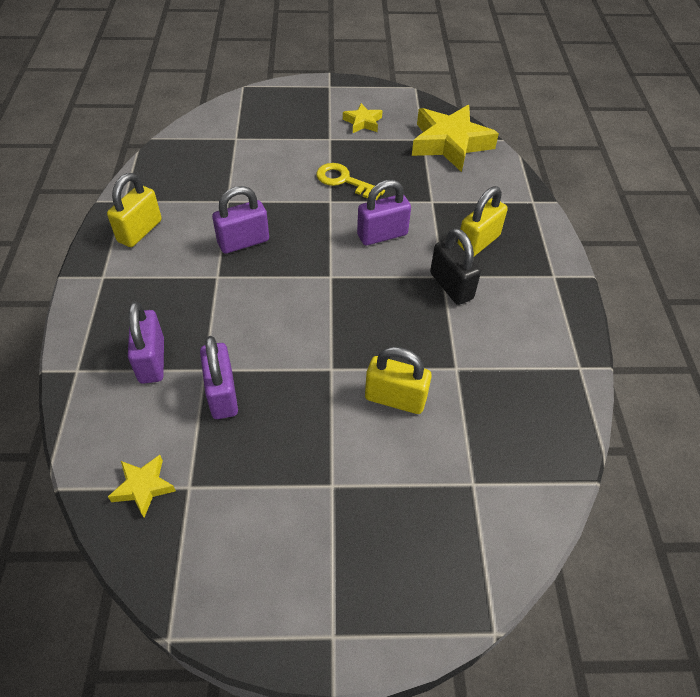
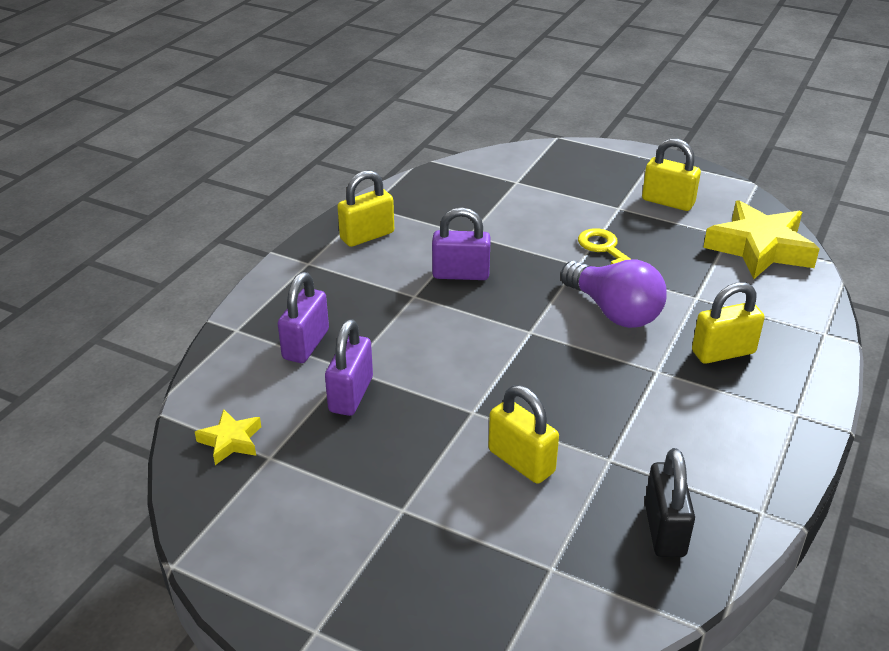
camera: 30 degrees right, 15 degrees down
(363, 122) = (668, 202): yellow star -> yellow padlock
(382, 235) = (614, 311): purple padlock -> purple light bulb
(451, 286) = (659, 383): black padlock -> black padlock (664, 530)

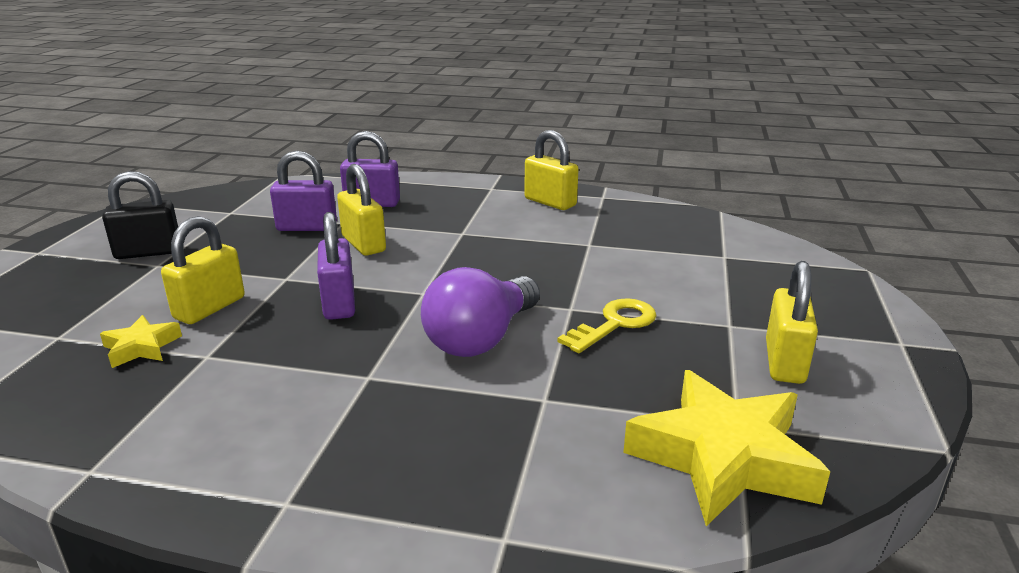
camera: 75 degrees right, 10 degrees down
(231, 441) = (249, 198): yellow star -> yellow star (141, 347)
(461, 274) = (510, 248): purple padlock -> purple padlock (339, 303)
(664, 530) = (84, 397): black padlock -> black padlock (148, 252)
(723, 352) = (419, 428): yellow padlock -> yellow padlock (363, 244)

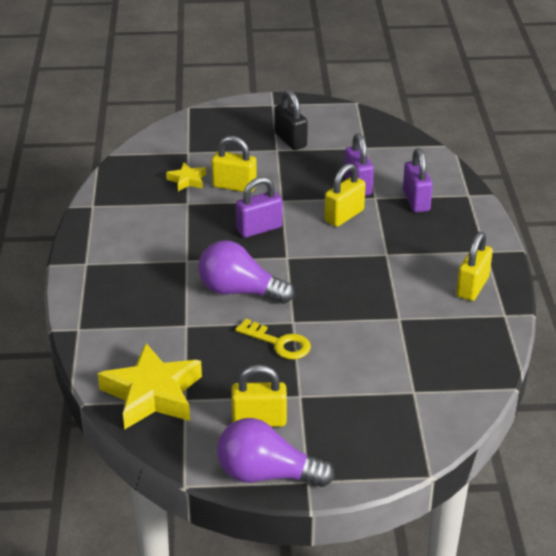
camera: 75 degrees right, 10 degrees up
(899, 371) = (266, 474): none -> purple light bulb

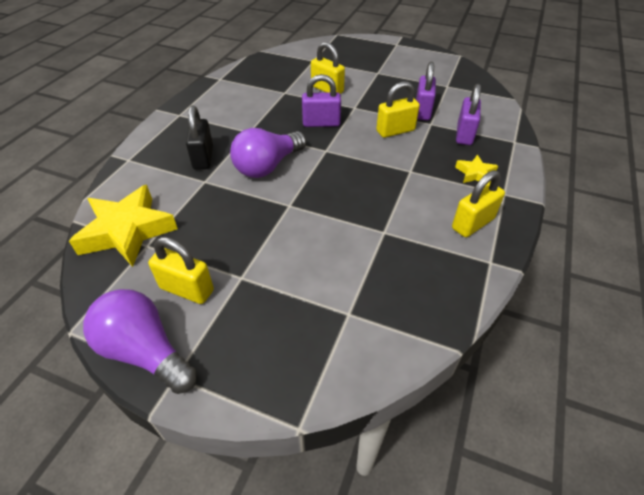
camera: 25 degrees right, 10 degrees up
(187, 180) = (297, 78): yellow star -> yellow star (475, 174)
(239, 291) = (267, 166): purple light bulb -> purple light bulb turned 90 degrees counterclockwise
(278, 343) = (263, 220): yellow key -> none
(290, 140) = (392, 69): black padlock -> black padlock (203, 158)

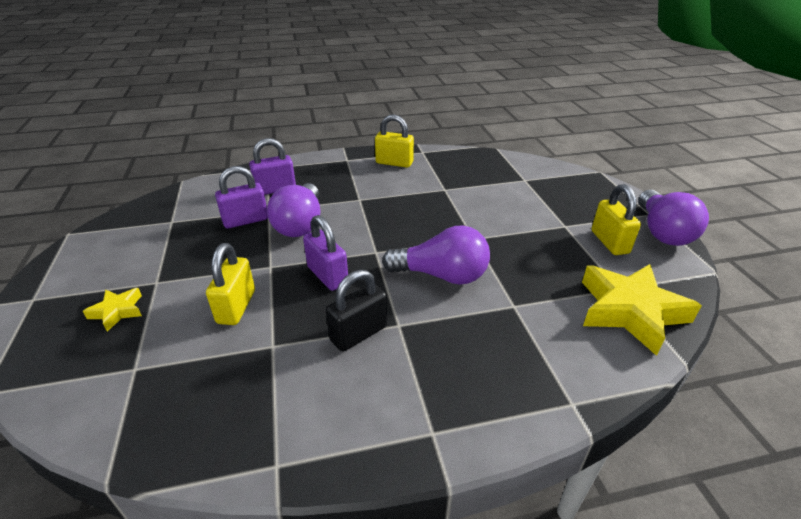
camera: 125 degrees left, 10 degrees down
(203, 158) = (485, 331): black padlock -> black padlock (358, 333)
(395, 131) = (300, 224): yellow padlock -> purple light bulb
(475, 174) = (333, 173): yellow star -> yellow star (117, 311)

